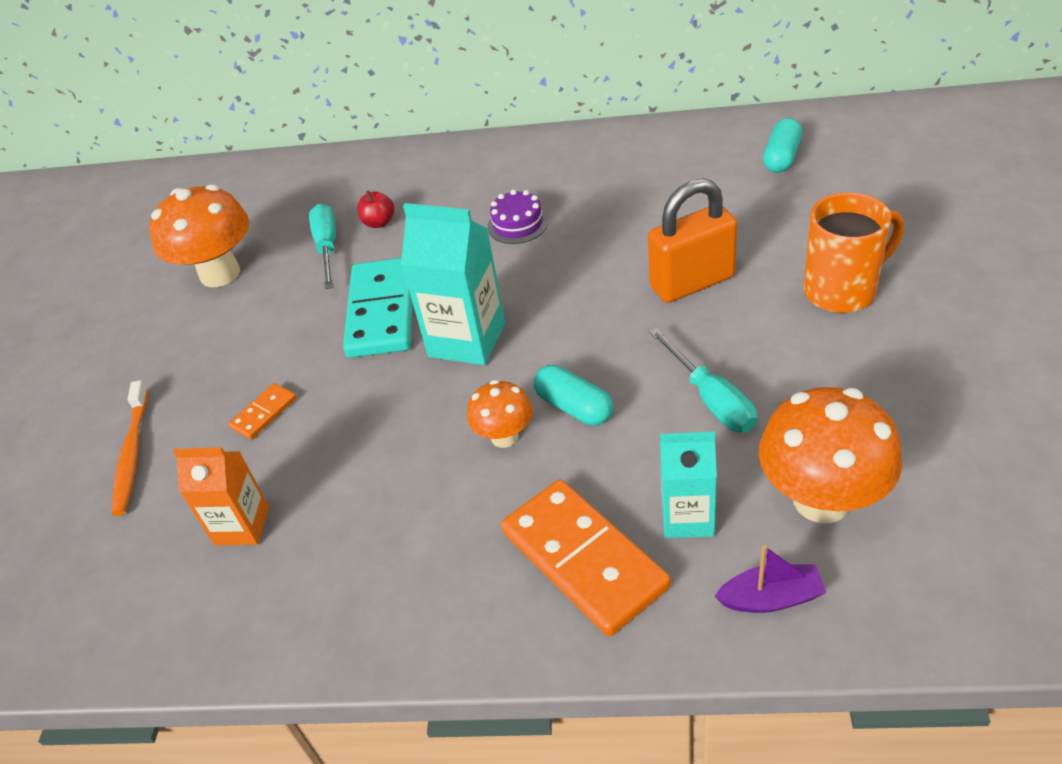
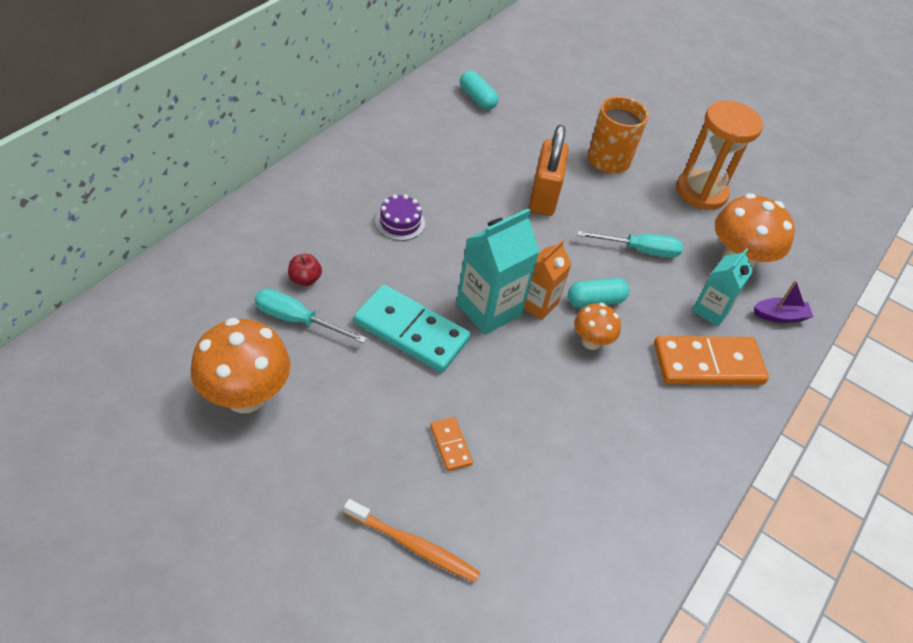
camera: 70 degrees left, 5 degrees up
(242, 526) = (552, 507): orange carton -> orange carton (537, 304)
(771, 598) = (780, 316): purple boat -> purple boat turned 60 degrees clockwise
(916, 397) = (701, 192): none -> orange hourglass

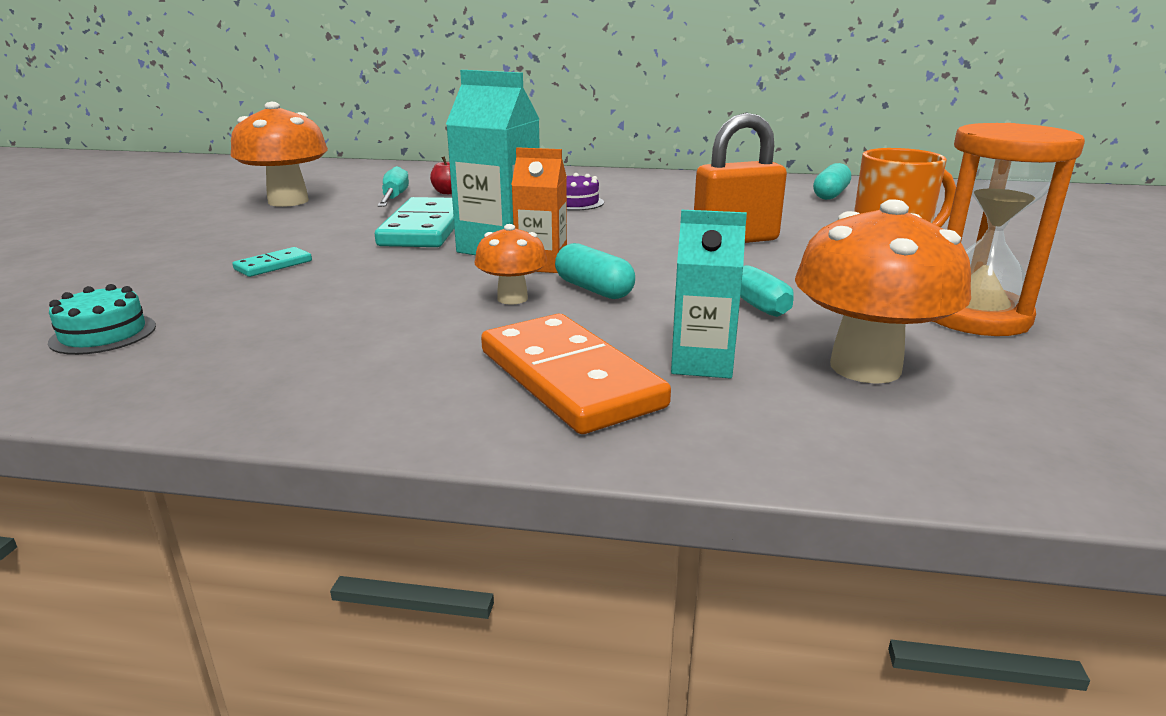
camera: 70 degrees right, 25 degrees down
(413, 546) = (123, 274): orange toothbrush -> none
(450, 445) = (273, 265): orange domino -> turquoise domino
(549, 562) = (103, 334): none -> turquoise cake
(780, 316) = (797, 428): purple boat -> none

